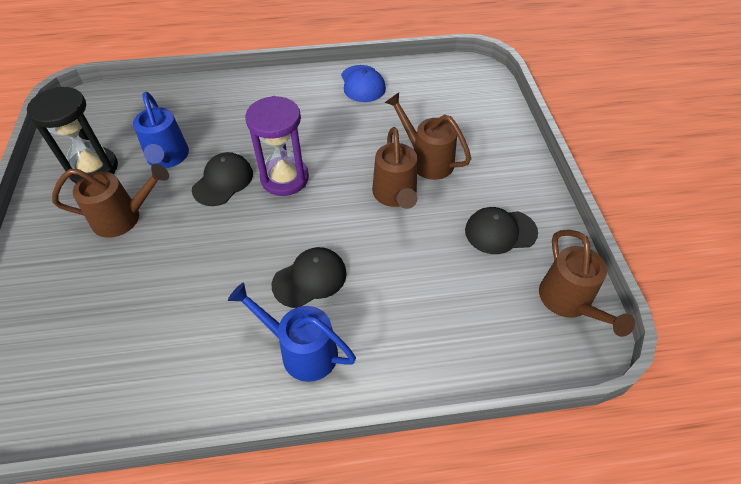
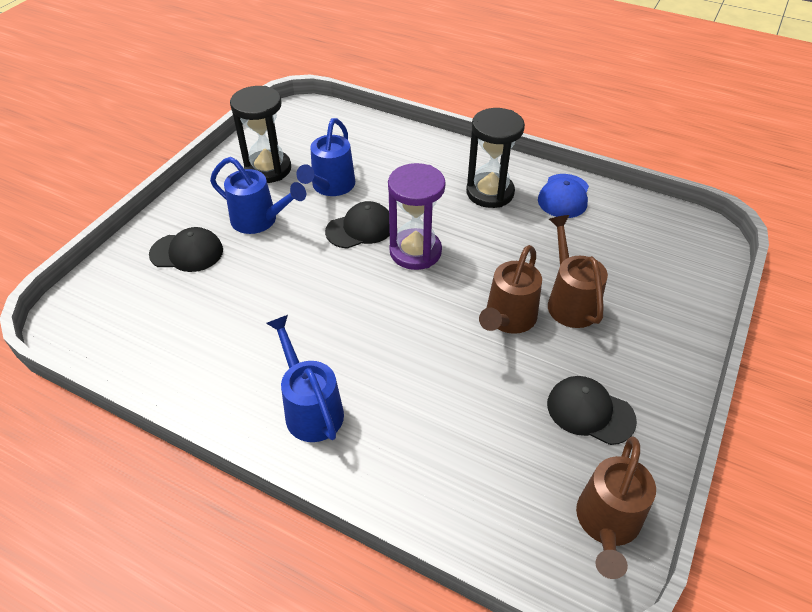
camera: 35 degrees right, 5 degrees down
(124, 218) = (260, 221): brown watering can -> blue watering can
(306, 105) = (490, 193): none -> black hourglass
(310, 279) = (366, 352): black cap -> black cap (187, 252)

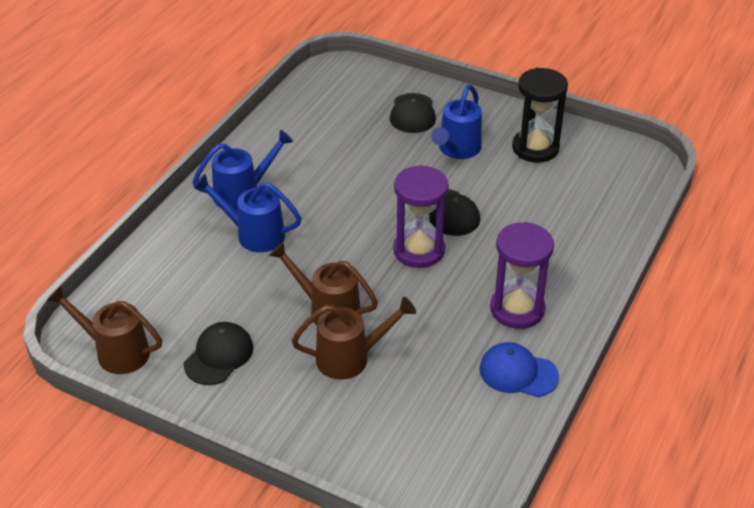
camera: 90 degrees right, 5 degrees down
(330, 187) = (512, 191): blue watering can -> blue watering can (253, 234)
(490, 193) = (517, 309): black hourglass -> purple hourglass

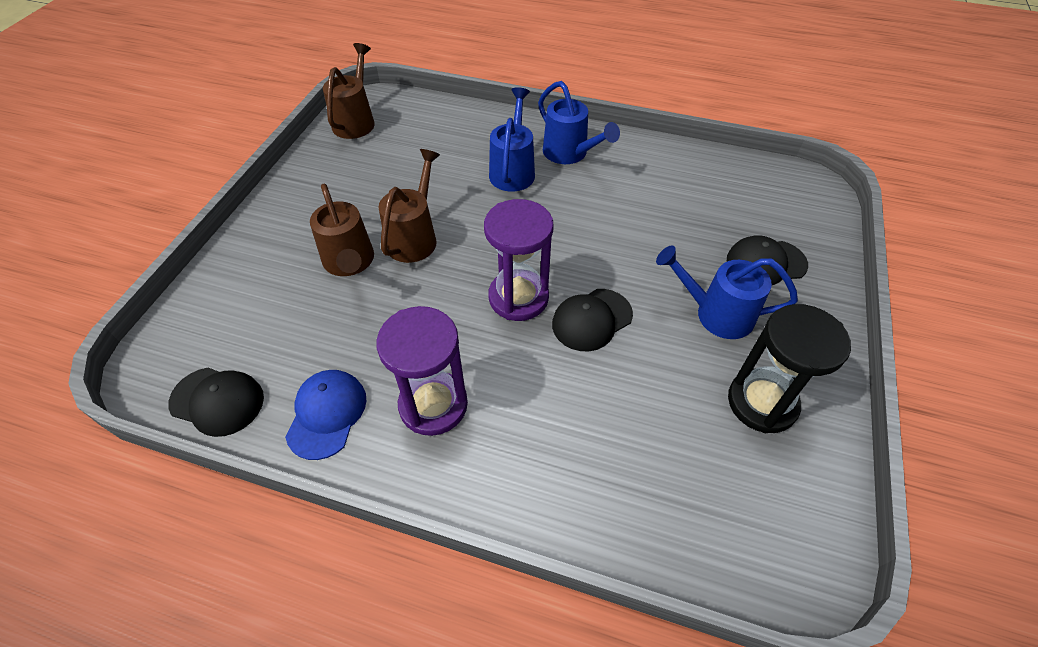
camera: 80 degrees right, 10 degrees up
(219, 356) = (352, 176): black cap -> black cap (217, 401)

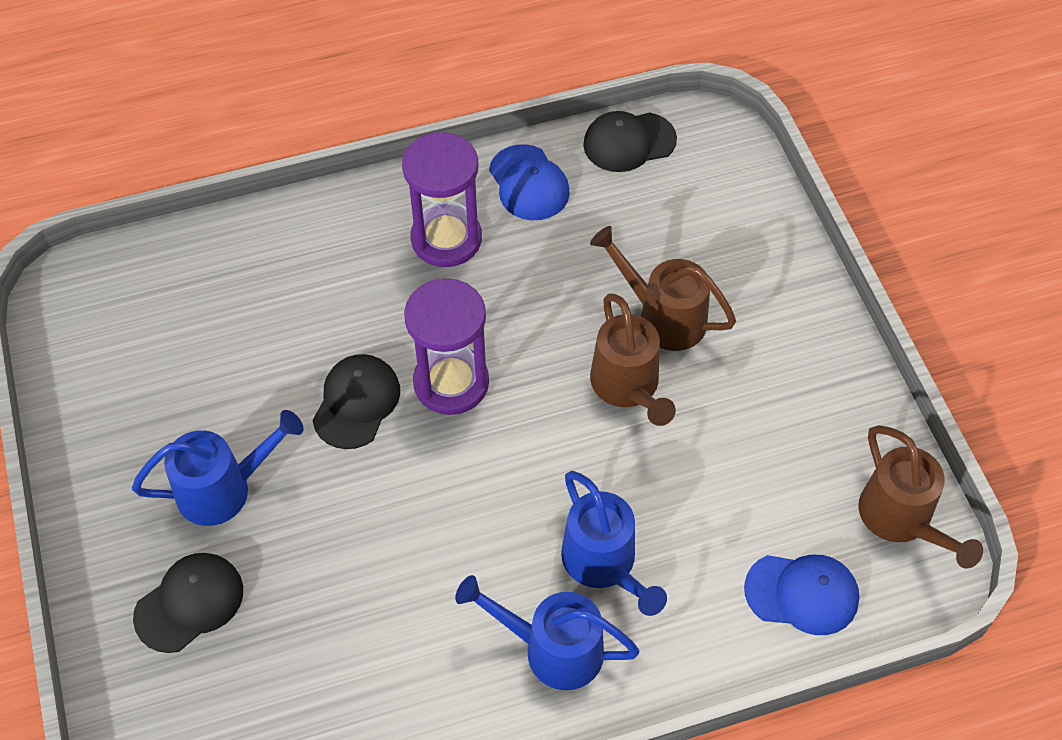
camera: 145 degrees right, 5 degrees up
(433, 120) = (802, 593): none -> blue cap
(762, 403) = (140, 411): black hourglass -> none

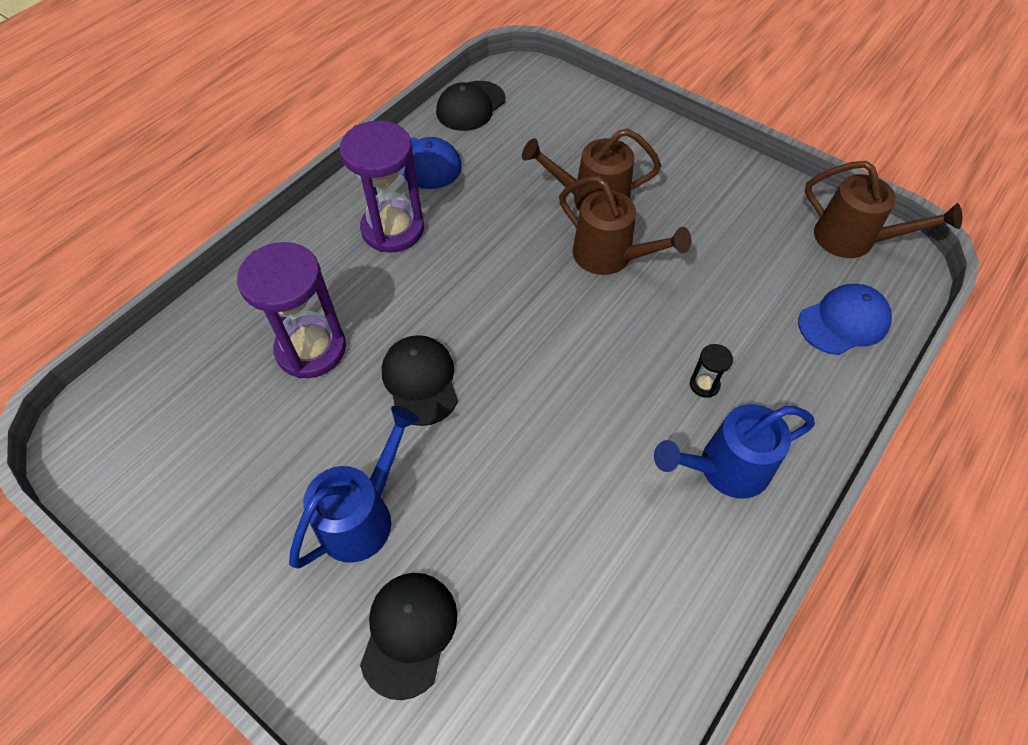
camera: 35 degrees left, 0 degrees up
(451, 383) = (482, 325): purple hourglass -> purple hourglass (311, 349)
(604, 565) = (704, 384): blue watering can -> black hourglass

